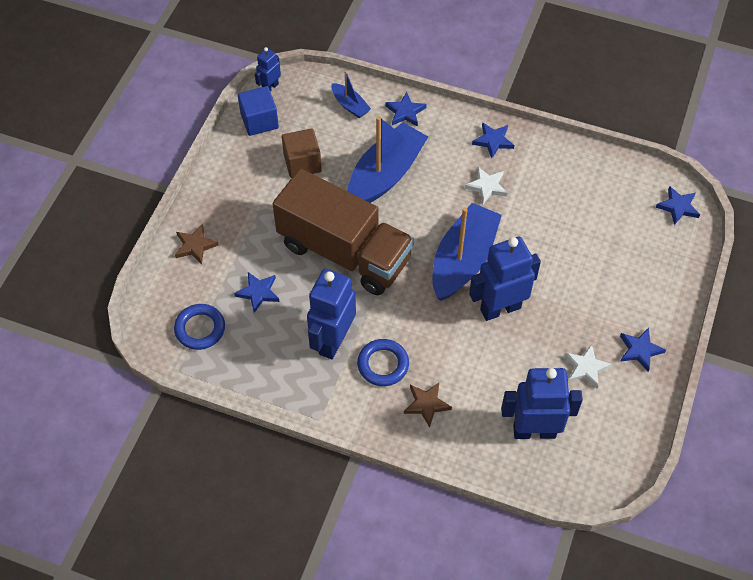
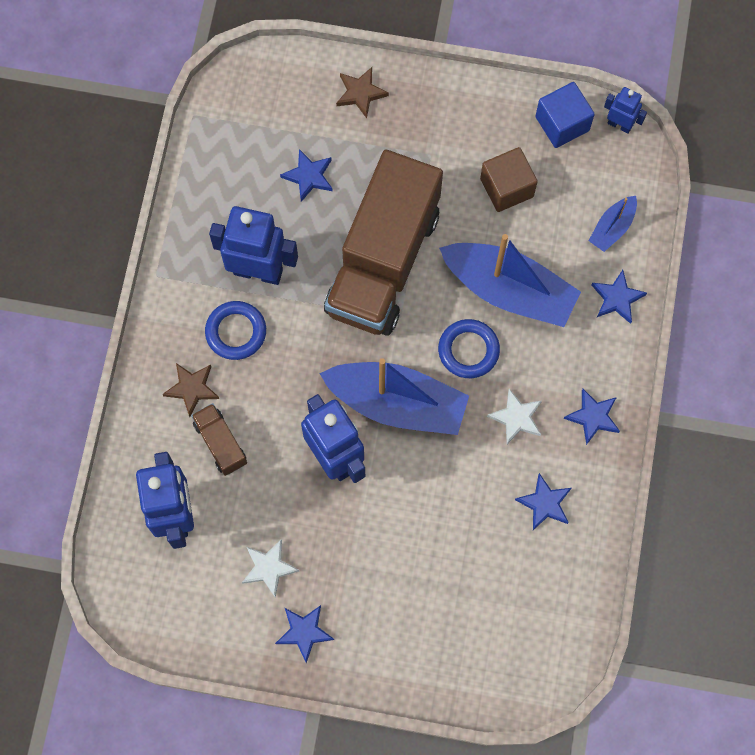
camera: 80 degrees right, 15 degrees up
(200, 329) = (250, 125): blue ring -> blue ring (468, 350)
(477, 389) = (220, 443): none -> brown truck
(678, 207) = (534, 671): blue star -> blue star (544, 503)

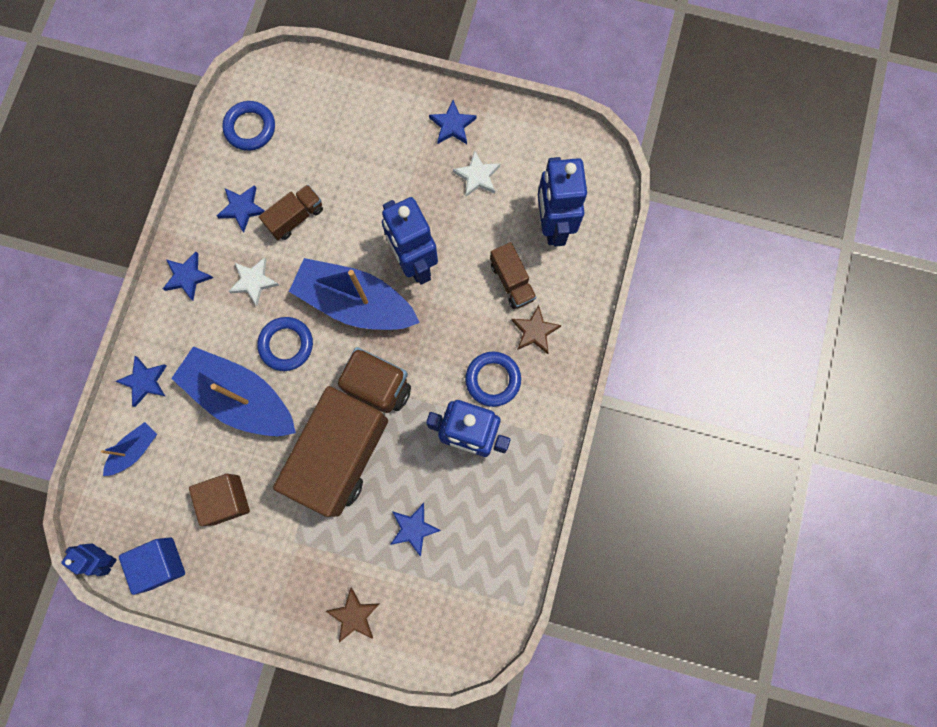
camera: 175 degrees left, 5 degrees up
(480, 497) = (295, 217): none -> brown truck
(553, 606) = (250, 128): none -> blue ring

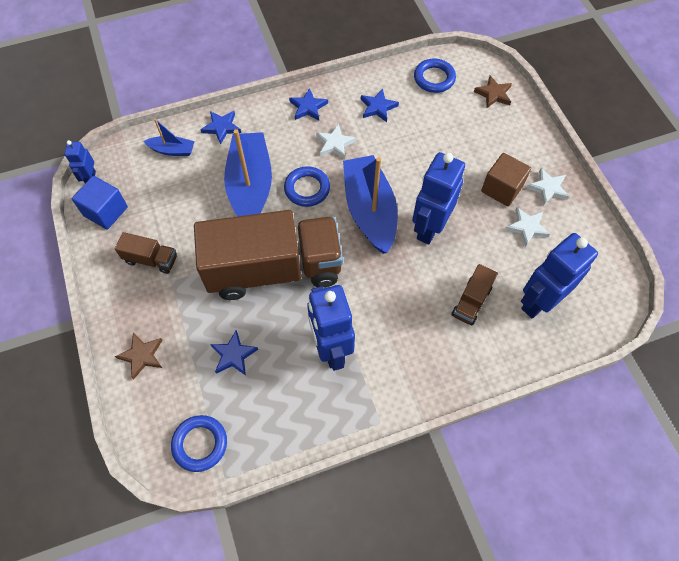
camera: 55 degrees right, 15 degrees down
(226, 500) = (174, 221): brown cube -> brown cube (501, 189)
(295, 217) = (398, 139): brown truck -> brown truck (151, 259)
(452, 125) = (548, 188): blue star -> white star
(493, 379) = (386, 337): blue ring -> blue ring (200, 444)
(535, 331) = (447, 343): brown star -> brown star (493, 94)

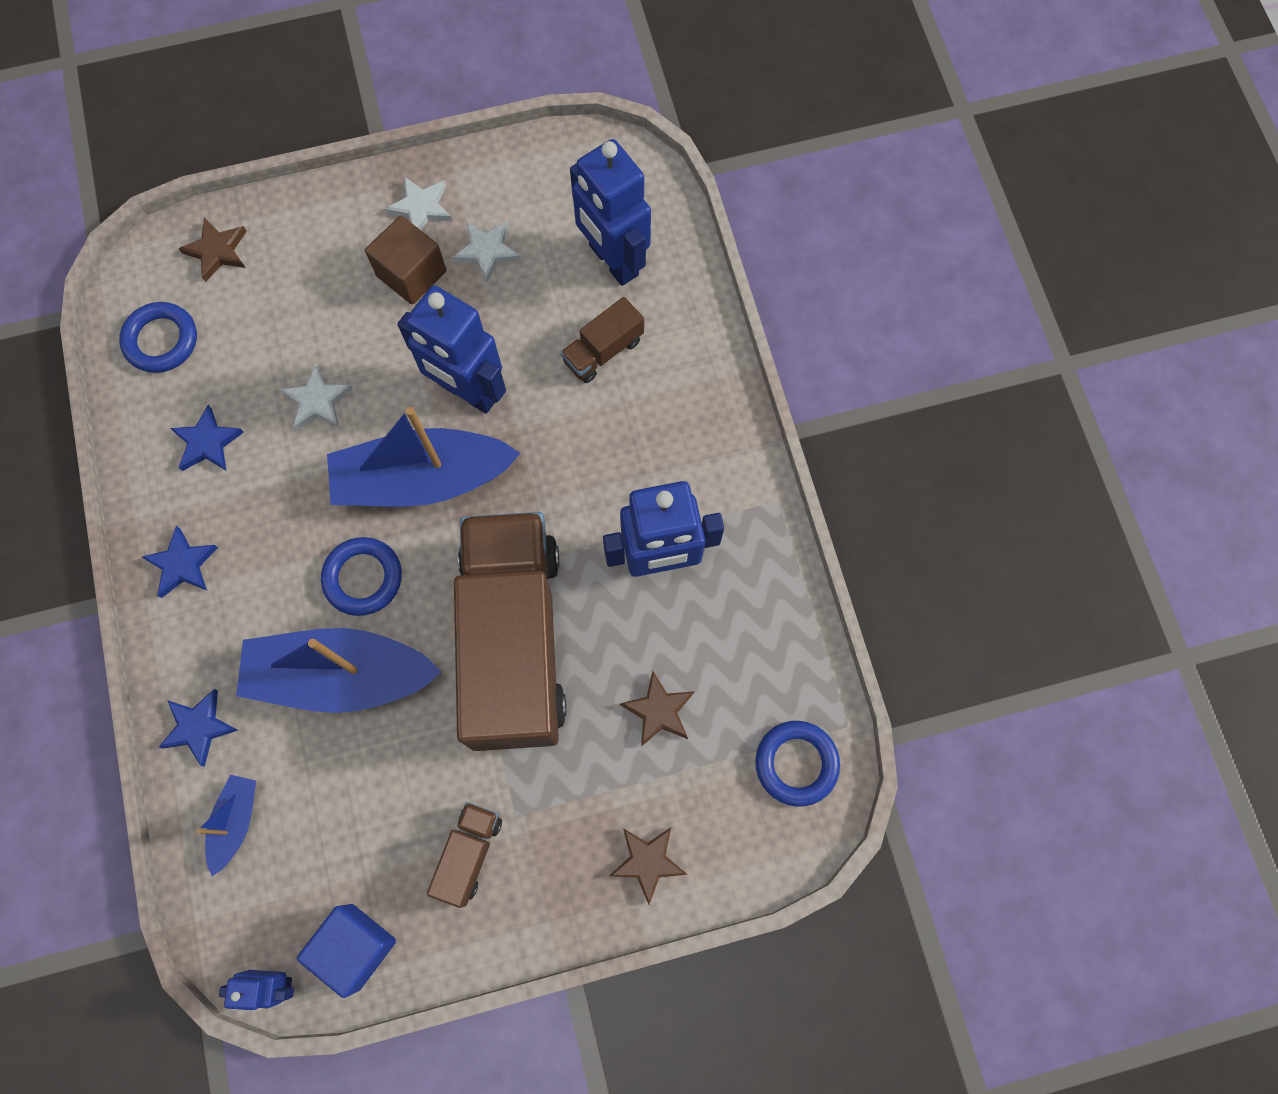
camera: 85 degrees left, 10 degrees up
(233, 355) = (659, 711): blue star -> brown star
(335, 144) = (275, 524): white star -> white star (318, 401)
(471, 301) = (603, 351): brown truck -> brown truck turned 105 degrees clockwise

